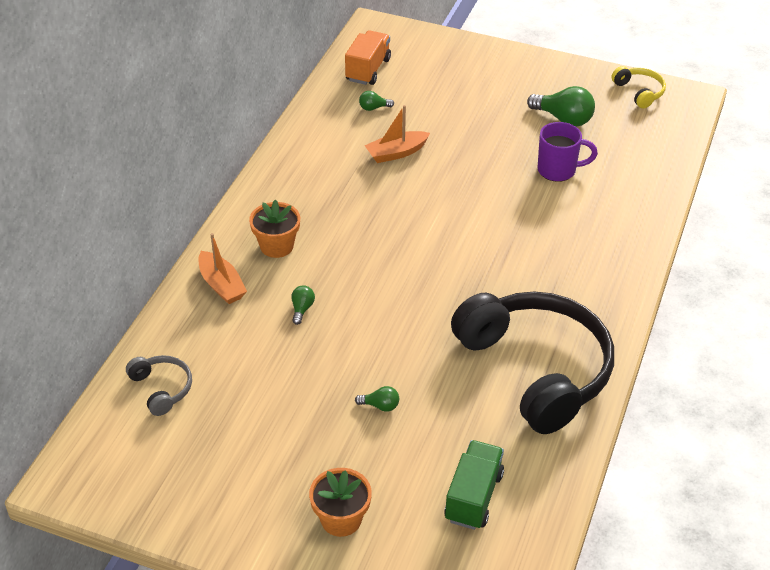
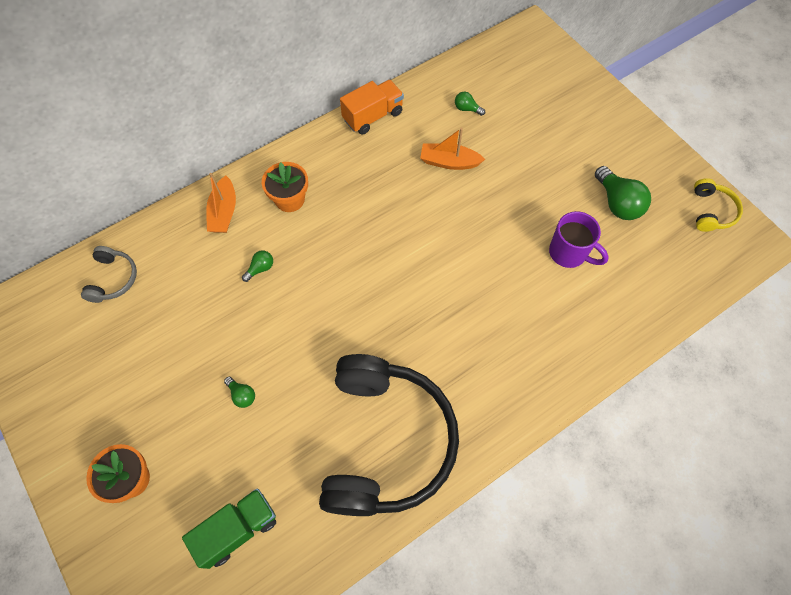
camera: 35 degrees right, 20 degrees up
(368, 70) = (492, 69): orange truck -> orange truck (373, 116)

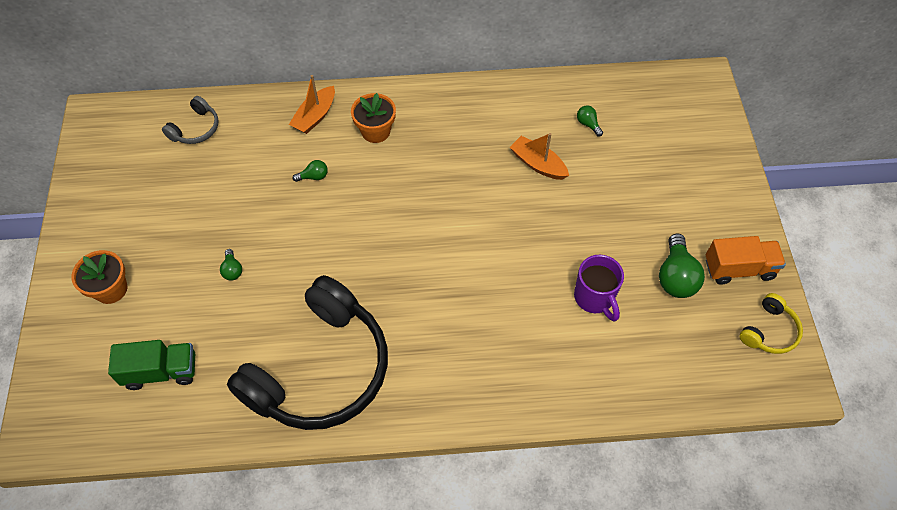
camera: 30 degrees right, 5 degrees down
(373, 116) = (496, 92): orange truck -> orange truck (739, 268)

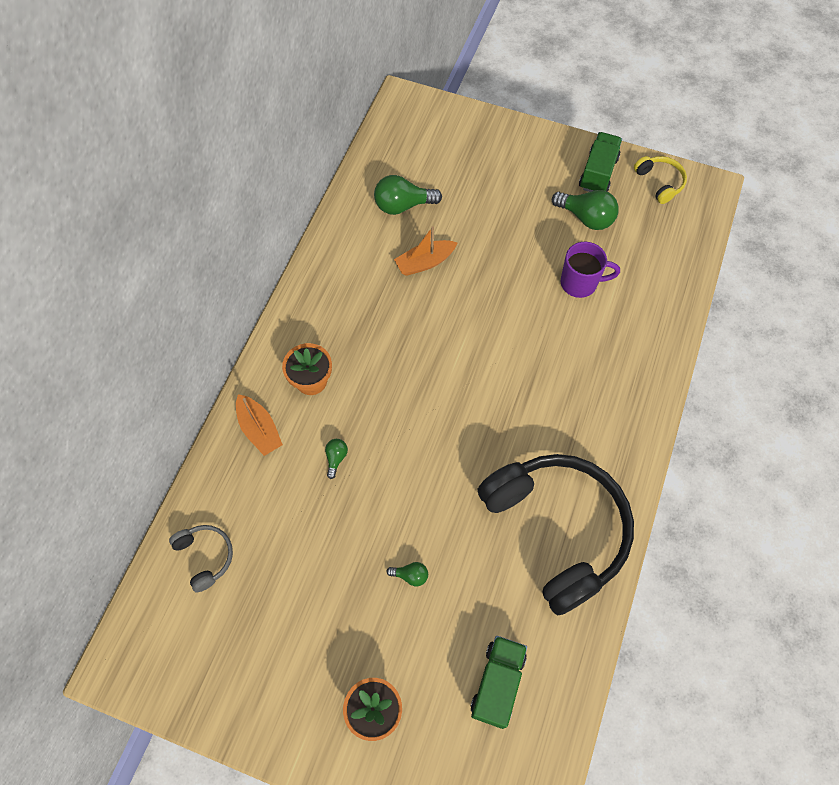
camera: 65 degrees left, 5 degrees up
(588, 124) = (403, 205): green light bulb -> green light bulb, size x1.98
(739, 268) = (598, 173): orange truck -> green truck

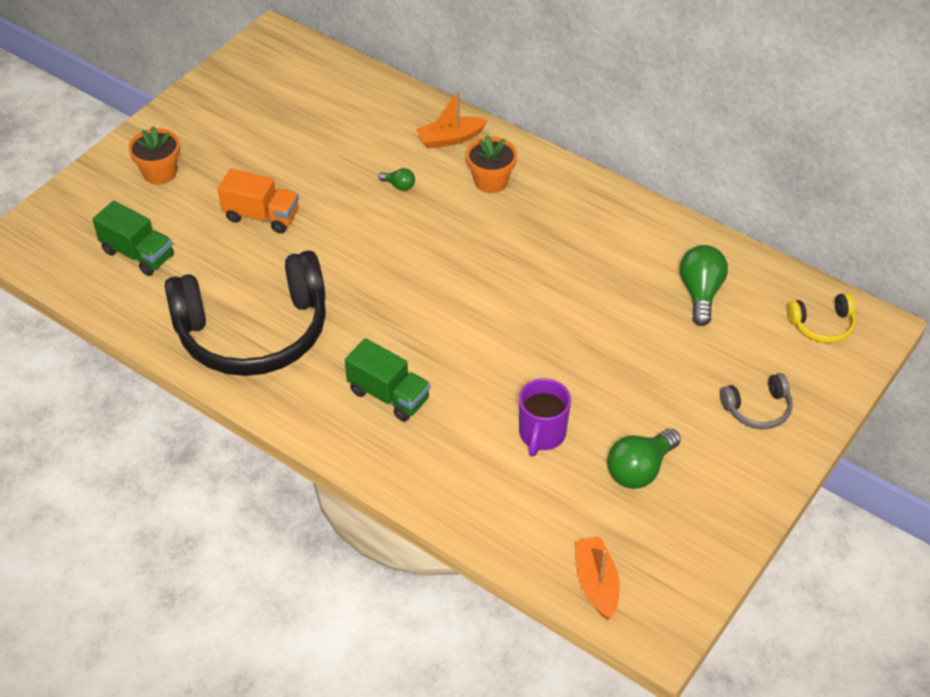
camera: 105 degrees right, 15 degrees down
(205, 556) = (341, 91): grey headphones -> grey headphones (758, 409)
(410, 575) = (261, 216): green light bulb -> orange truck
(425, 262) = (612, 296): orange boat -> orange boat (596, 583)
(598, 173) = (712, 505): green truck -> green truck (389, 395)
(660, 182) = (681, 574): yellow headphones -> yellow headphones (822, 325)

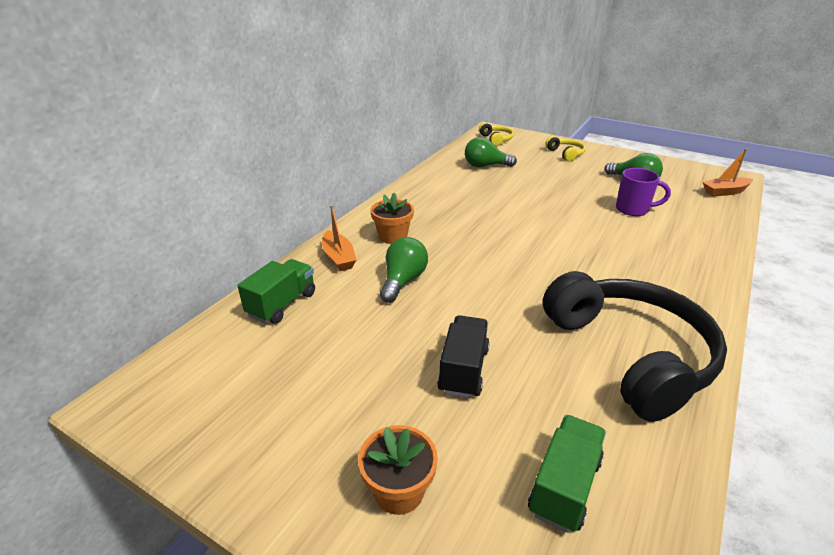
camera: 95 degrees left, 15 degrees down
(261, 216) = (463, 370): orange truck -> black truck
(389, 395) = (647, 269): green truck -> green truck (282, 304)
(399, 185) = (403, 281): green light bulb -> green light bulb, size x1.98
(758, 409) = (565, 154): grey headphones -> yellow headphones

